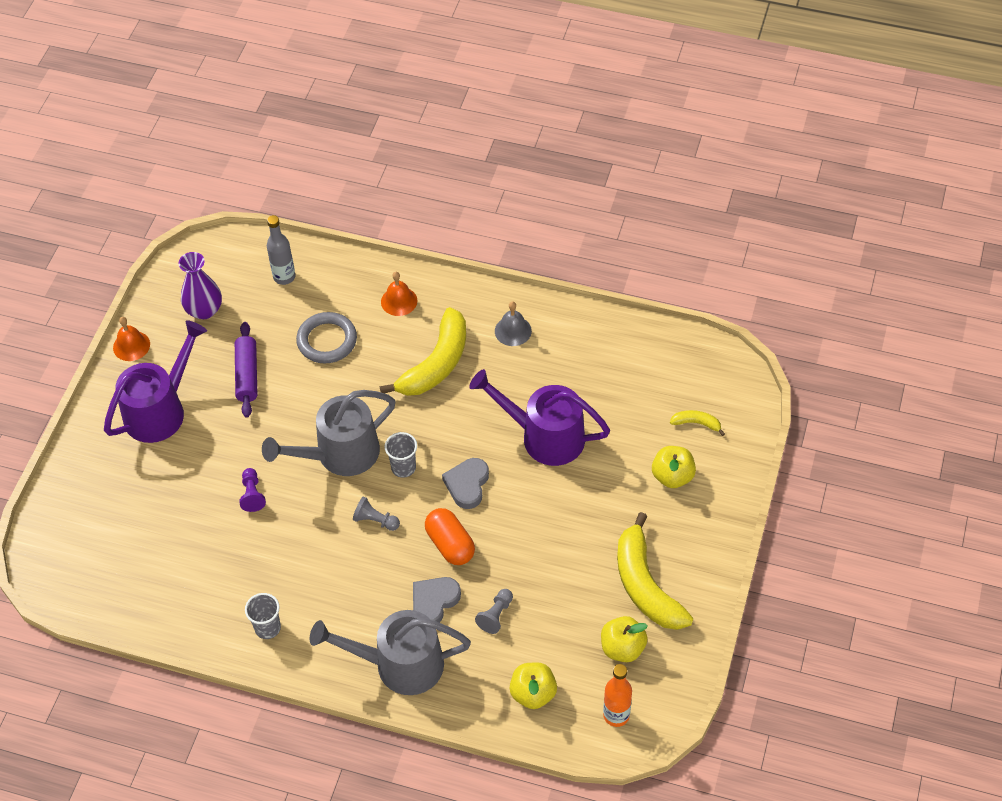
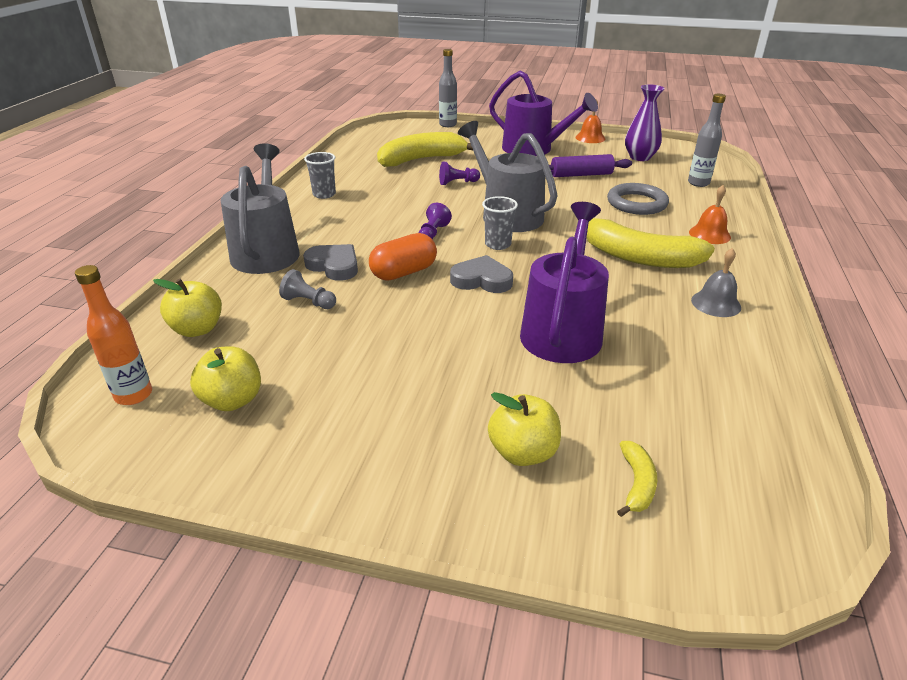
camera: 85 degrees right, 20 degrees down
(48, 498) = (447, 125): none -> grey bottle
(375, 520) = (433, 233): grey pawn -> purple pawn
(645, 585) = (328, 422): yellow banana -> yellow banana (421, 159)

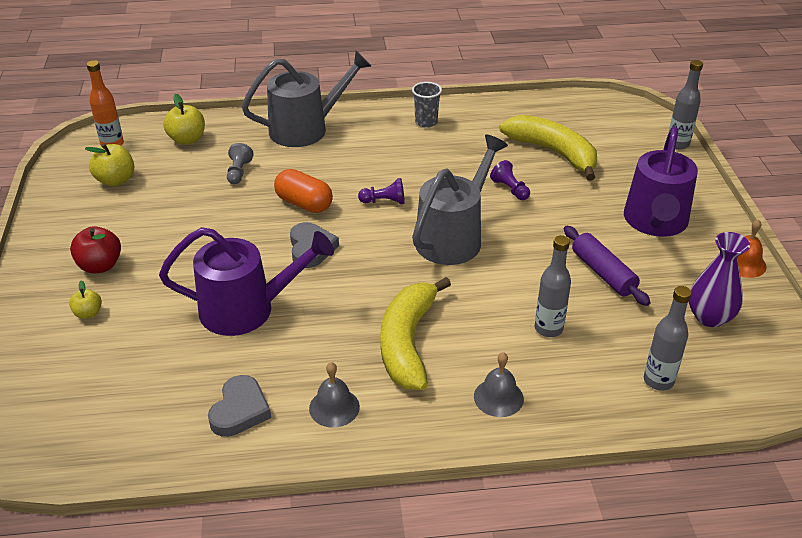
camera: 70 degrees right, 5 degrees up
(334, 266) = (298, 167): grey heart -> grey heart (240, 410)
(425, 433) = (100, 266): none -> red apple
(498, 244) = (383, 244): grey cup -> none
(523, 452) = (88, 313): yellow apple -> yellow apple, size x0.60
(636, 203) = (548, 329): grey ring -> grey bottle
(636, 484) = (65, 372): yellow banana -> none
(709, 234) = (498, 397): orange bell -> grey bell

